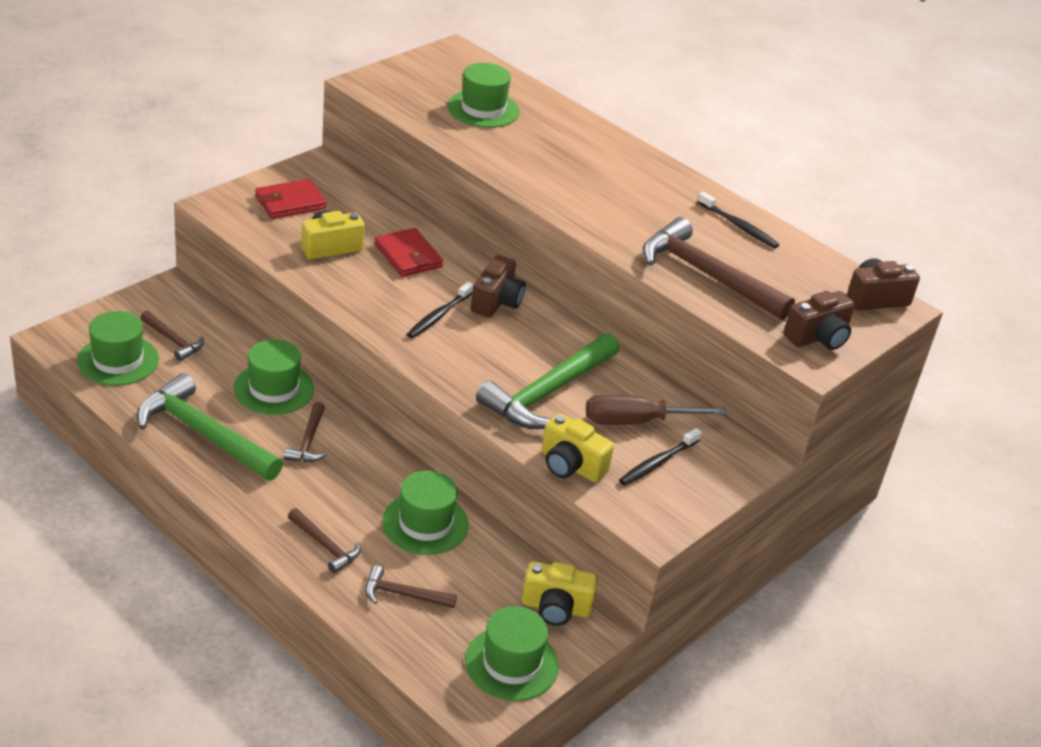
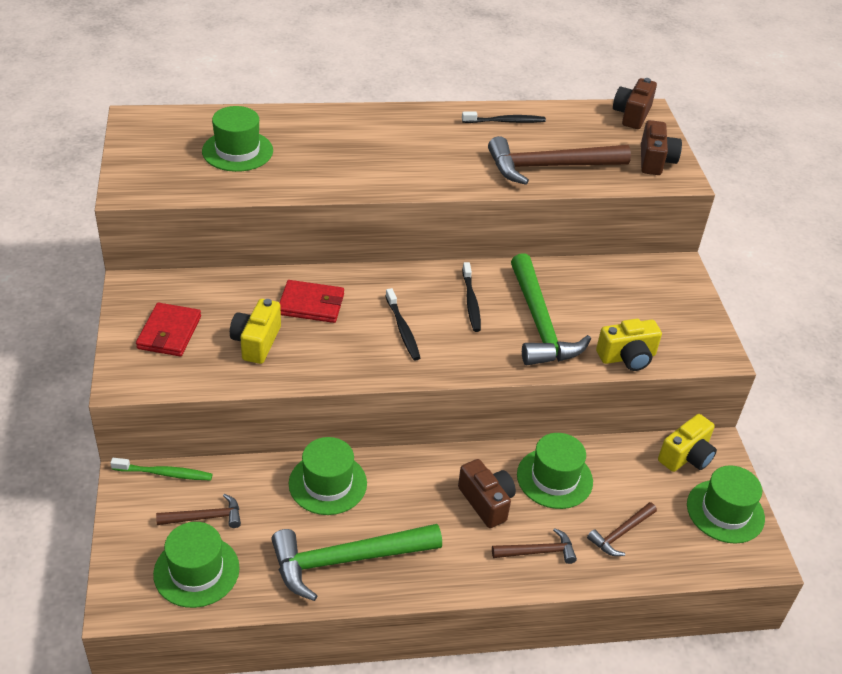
camera: 50 degrees left, 5 degrees up
(195, 301) = (165, 473): none -> green toothbrush
(308, 441) = (410, 496): brown hammer -> none
(496, 302) = (413, 290): brown camera -> brown camera (486, 502)
(636, 421) = (603, 299): brown screwdriver -> none
(657, 463) = (653, 313): black toothbrush -> black toothbrush (471, 302)

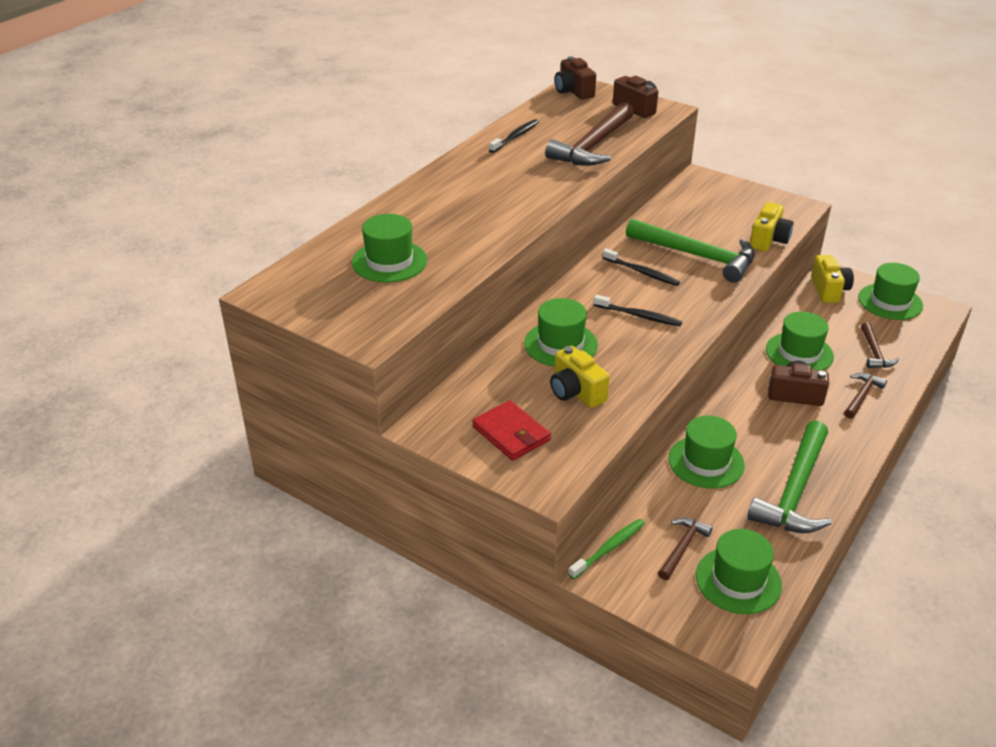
camera: 45 degrees left, 5 degrees down
(311, 304) = (560, 344): red wallet -> green hat

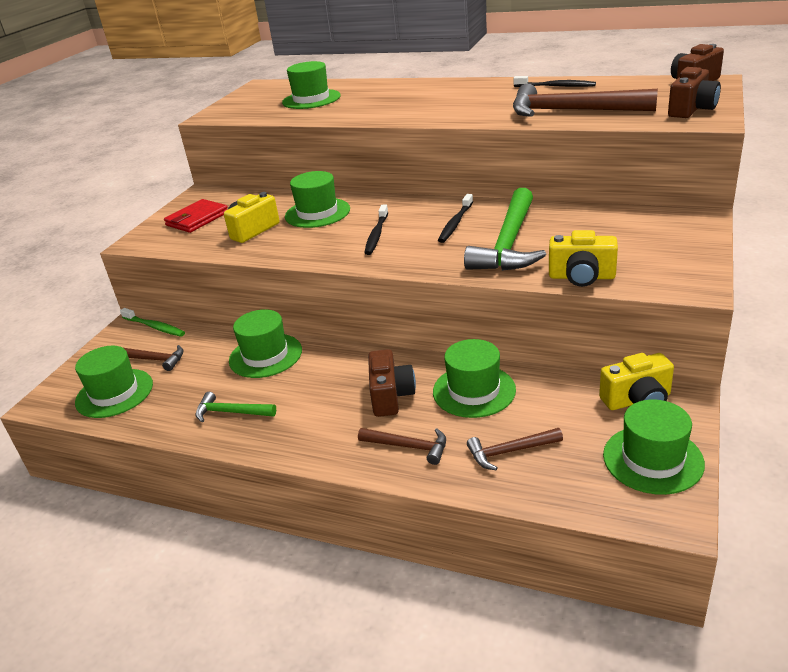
camera: 80 degrees right, 5 degrees down
(795, 491) = (231, 412): green hammer -> green hammer, size x0.50

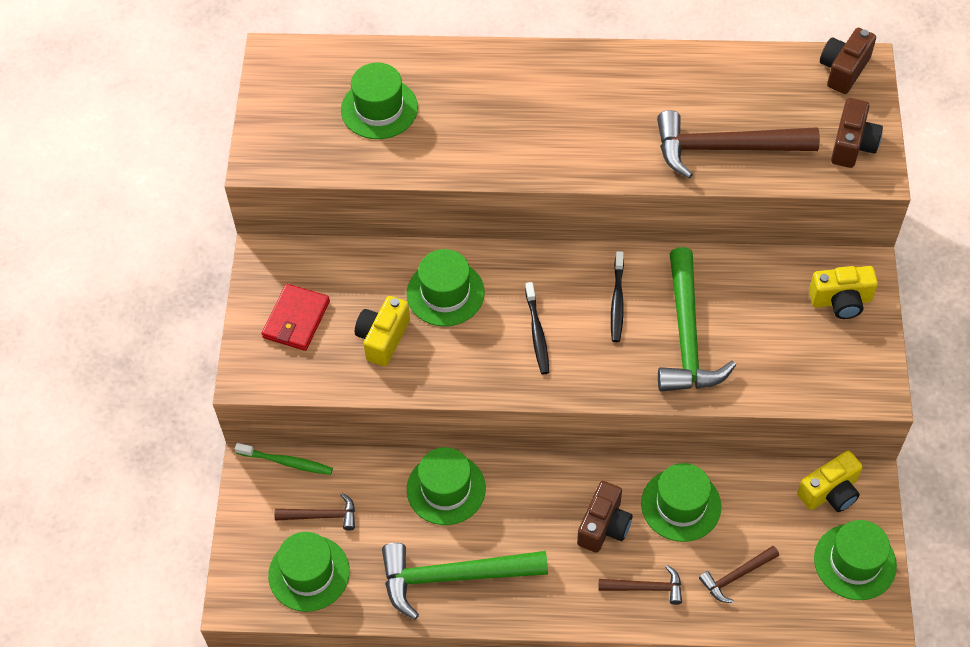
camera: 20 degrees left, 25 degrees up
(231, 412) = (453, 577): green hammer -> green hammer, size x1.98
(391, 396) = (604, 526): brown camera -> brown camera turned 45 degrees clockwise
(556, 86) = (688, 75): black toothbrush -> none
(581, 277) = (773, 388): yellow camera -> yellow camera (841, 301)

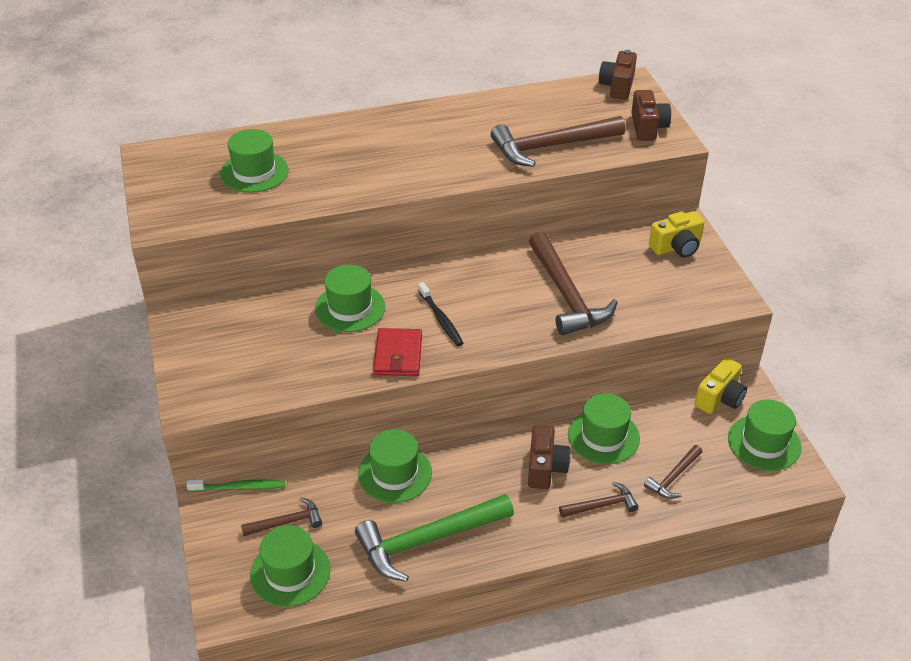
camera: 20 degrees left, 15 degrees down
(296, 319) = (221, 354): red wallet -> red wallet (398, 355)
(383, 338) = (306, 351): yellow camera -> none
(617, 302) = (499, 284): black toothbrush -> none
(687, 336) = (566, 295): green hammer -> brown hammer

